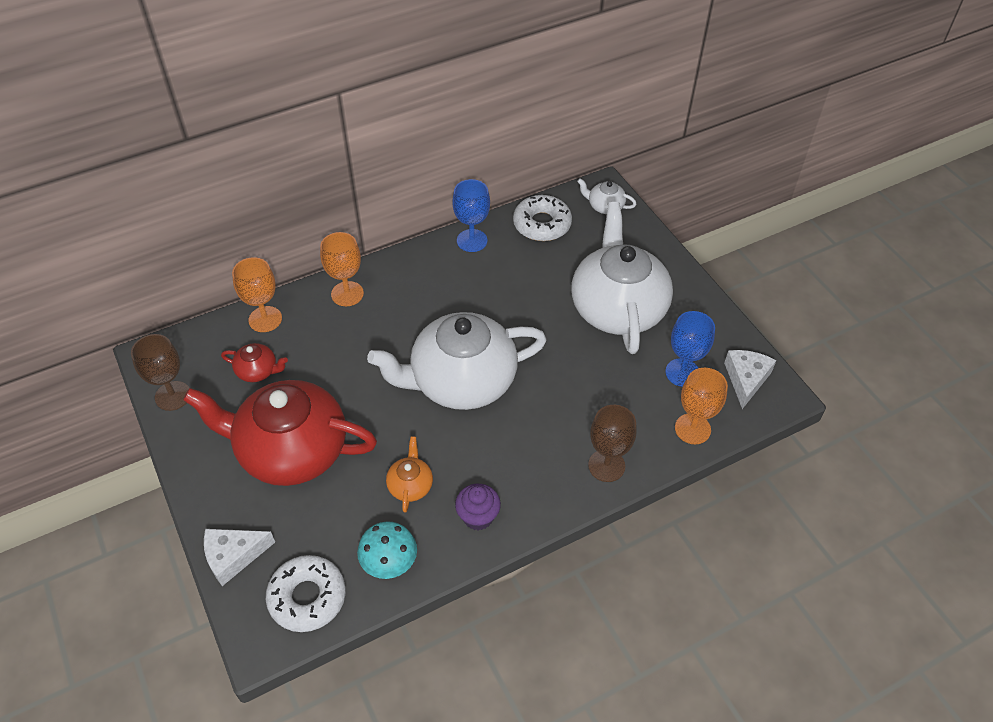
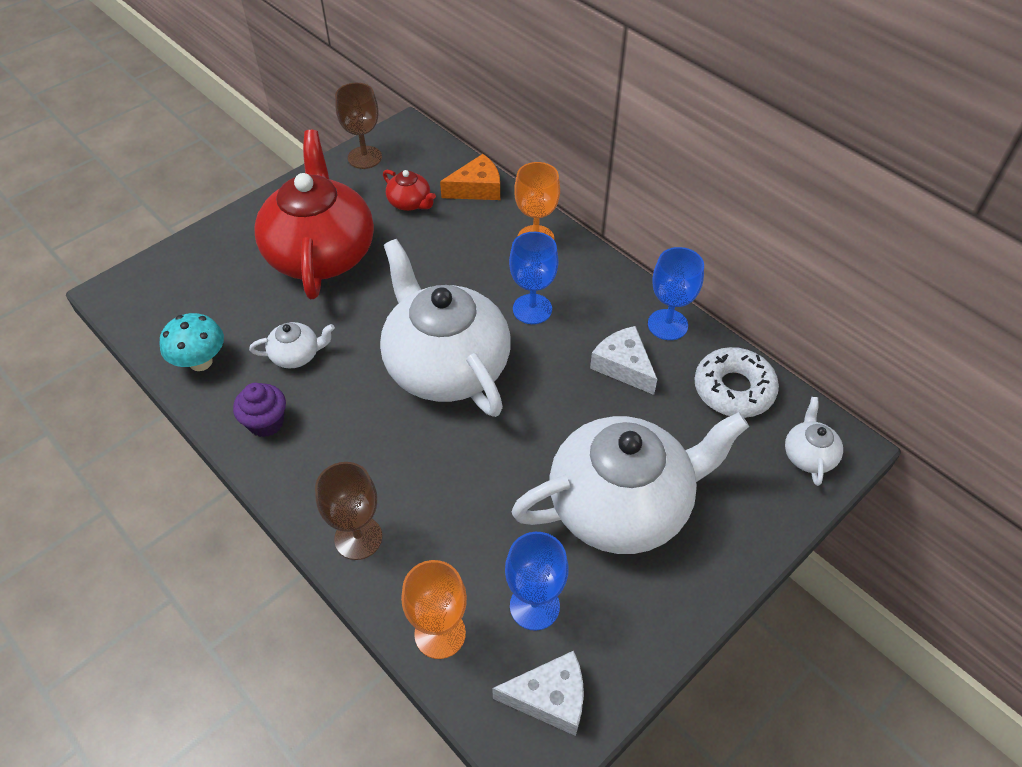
camera: 75 degrees right, 0 degrees up
(233, 556) = (198, 249): white cheese -> white cheese (623, 366)
(258, 371) = (410, 203): red teapot -> red teapot turned 45 degrees counterclockwise
(265, 319) = (477, 188): orange goblet -> orange cheese
(307, 597) = (159, 311): white donut -> none
(410, 485) = (296, 355): orange teapot -> white teapot
(424, 314) = (532, 309): none -> blue goblet

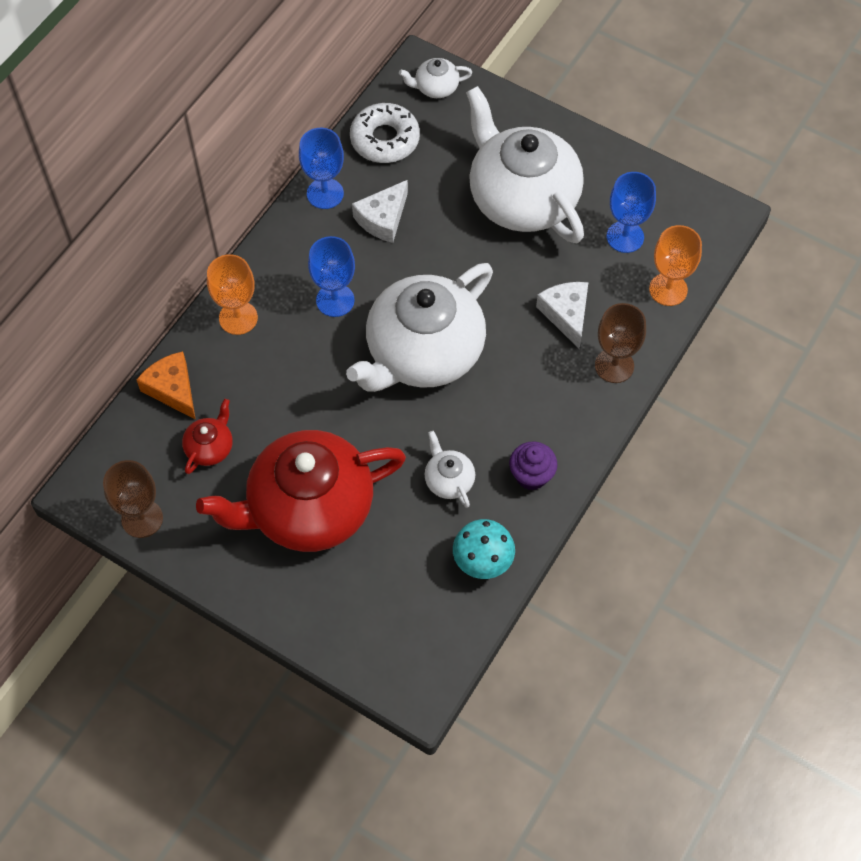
camera: 105 degrees left, 10 degrees up
(550, 698) = (686, 214): white cheese -> white cheese (566, 314)

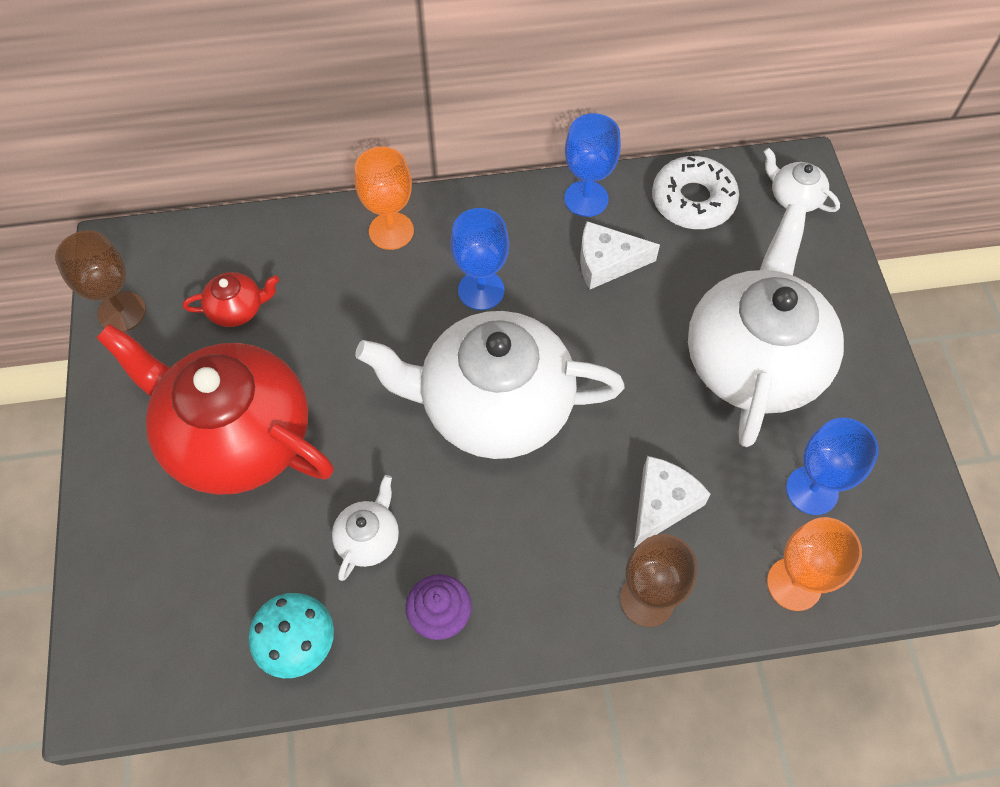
camera: 50 degrees right, 0 degrees up
(172, 389) = (274, 237): orange cheese -> none

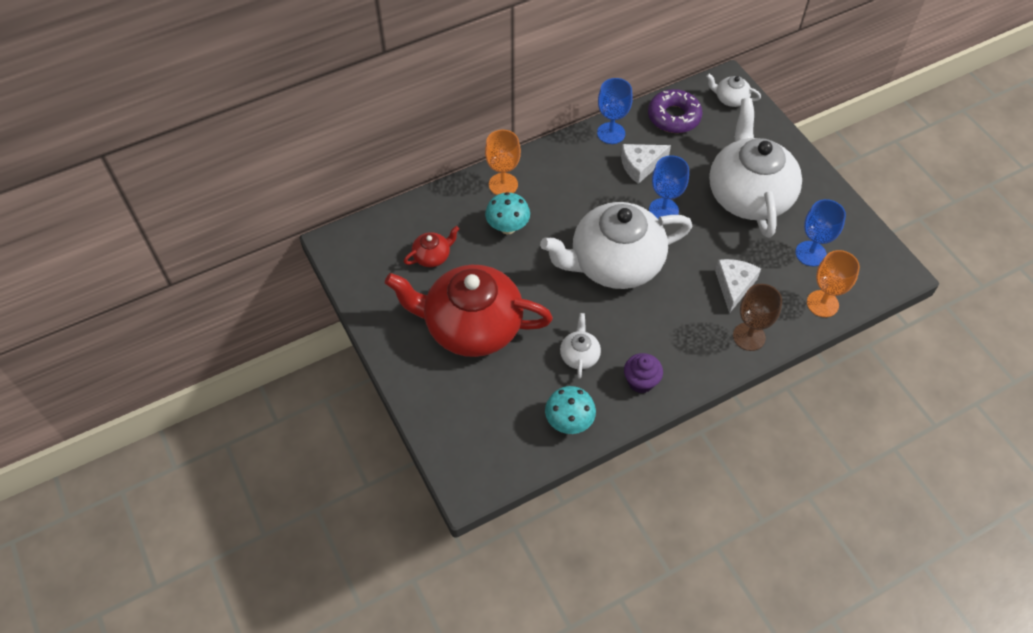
camera: 20 degrees left, 5 degrees down
(122, 312) = (360, 279): brown goblet -> none
(365, 299) = (507, 227): none -> turquoise mushroom
(481, 290) = (575, 202): blue goblet -> blue goblet (663, 210)
(693, 200) = (674, 117): white donut -> purple donut

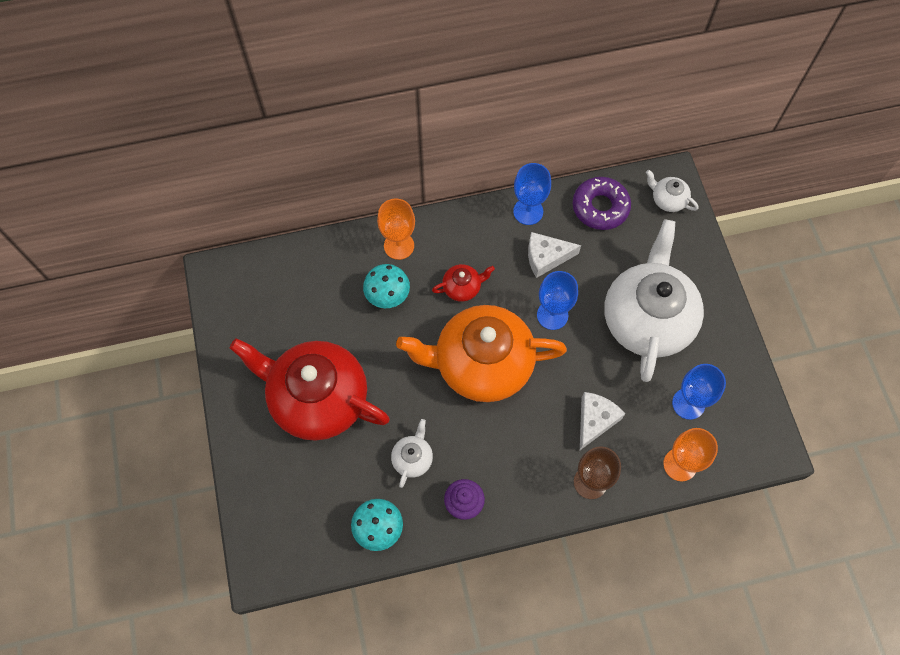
camera: 15 degrees right, 10 degrees up
(432, 256) = (304, 310): red teapot -> red teapot (462, 287)
(614, 263) = (481, 364): white teapot -> orange teapot

